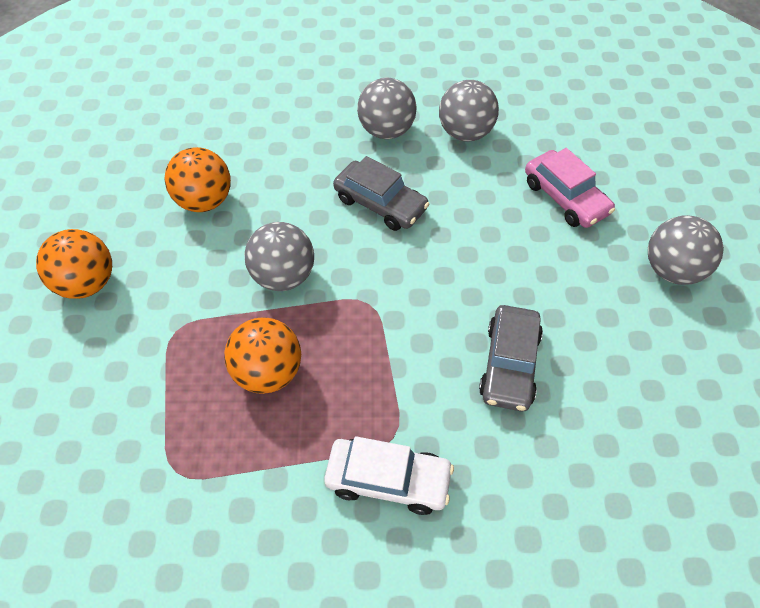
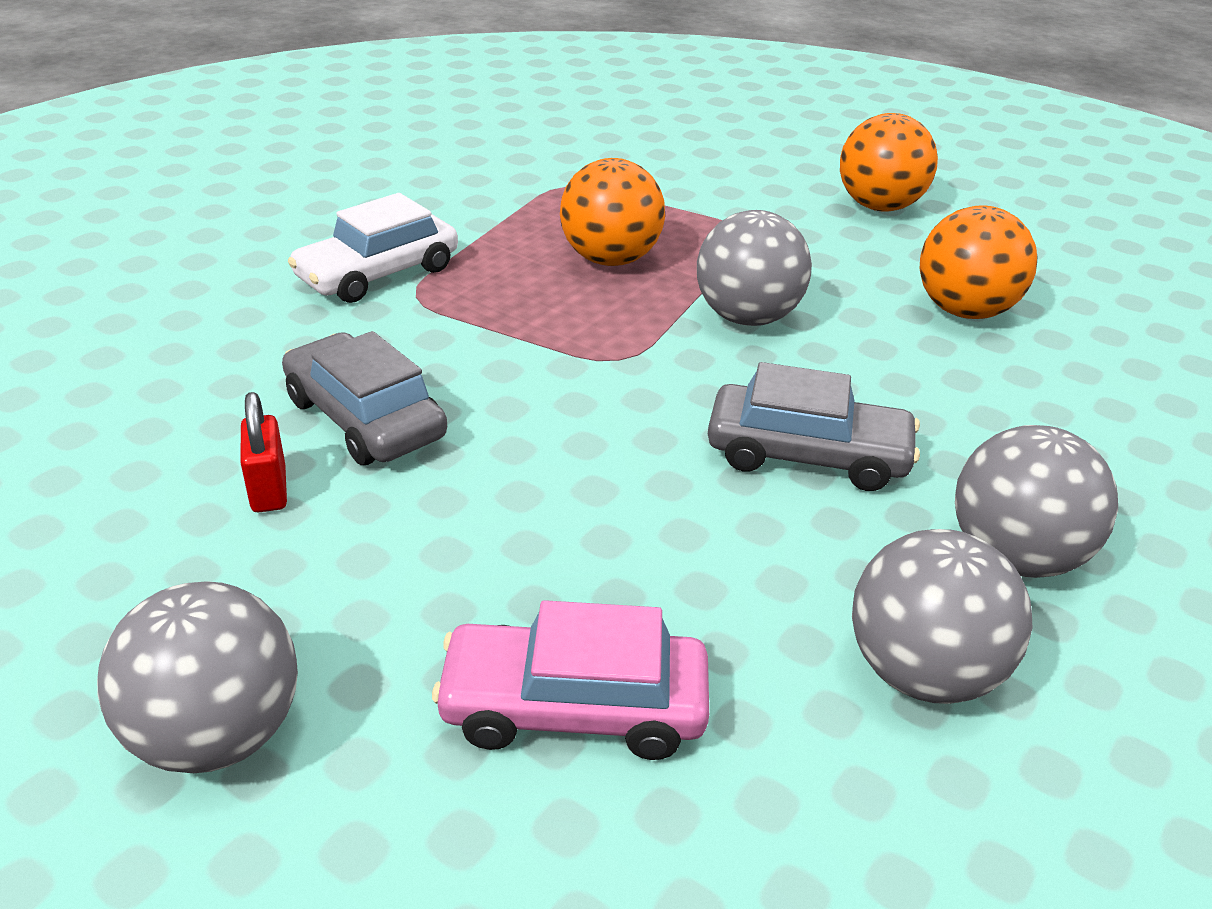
camera: 125 degrees right, 20 degrees down
(380, 204) = (807, 455): grey car -> grey car turned 150 degrees counterclockwise
(583, 357) = (269, 490): none -> red padlock

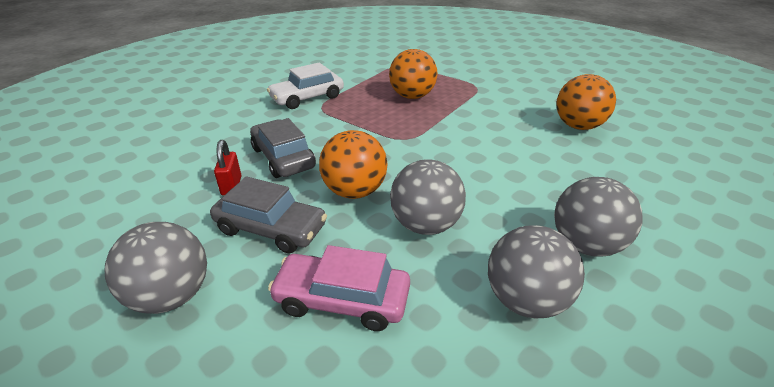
camera: 10 degrees right, 0 degrees up
(747, 317) = (470, 124): grey ball -> grey ball (425, 225)
(807, 455) = (486, 187): grey car -> grey car (271, 228)
(879, 206) = (544, 79): orange ball -> orange ball (354, 191)

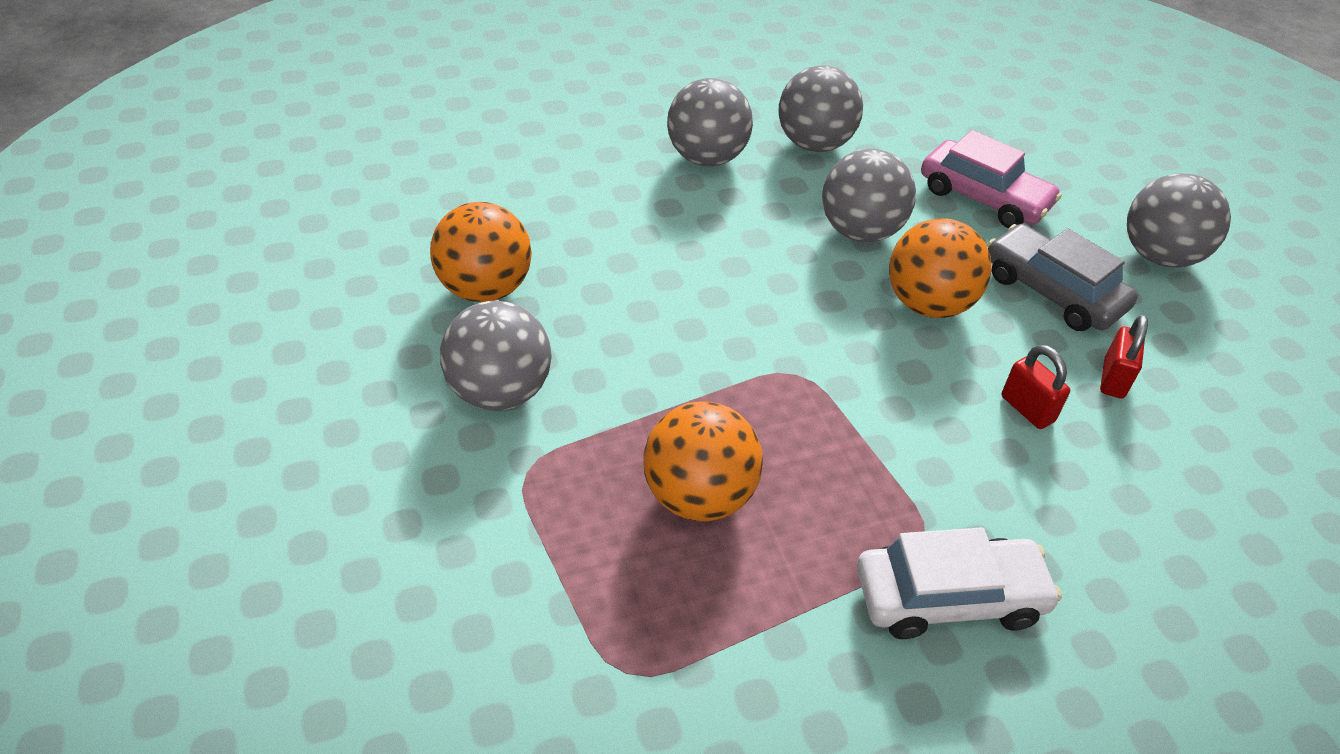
camera: 155 degrees left, 10 degrees up
(283, 158) = (1027, 409): grey car -> red padlock
(516, 100) = (501, 392): none -> grey ball

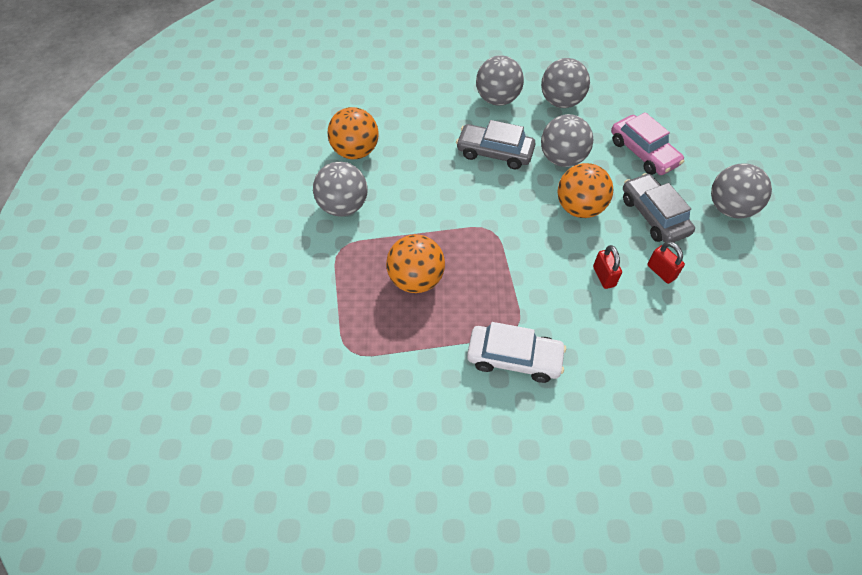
camera: 20 degrees right, 10 degrees up
(742, 243) = (494, 152): none -> grey car
(1113, 379) = (661, 272): red padlock -> red padlock turned 75 degrees counterclockwise

